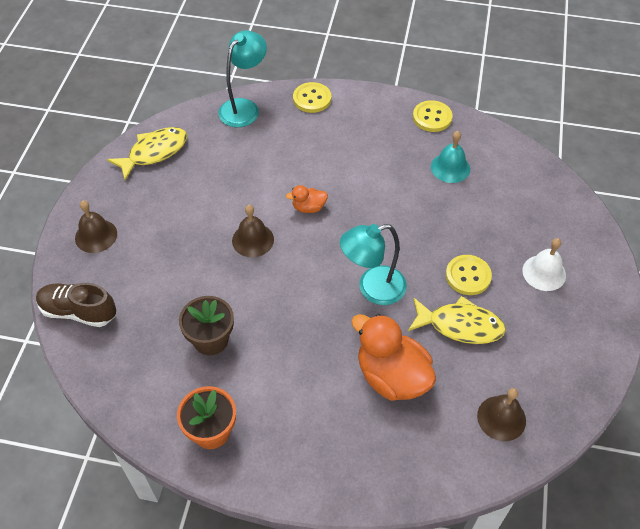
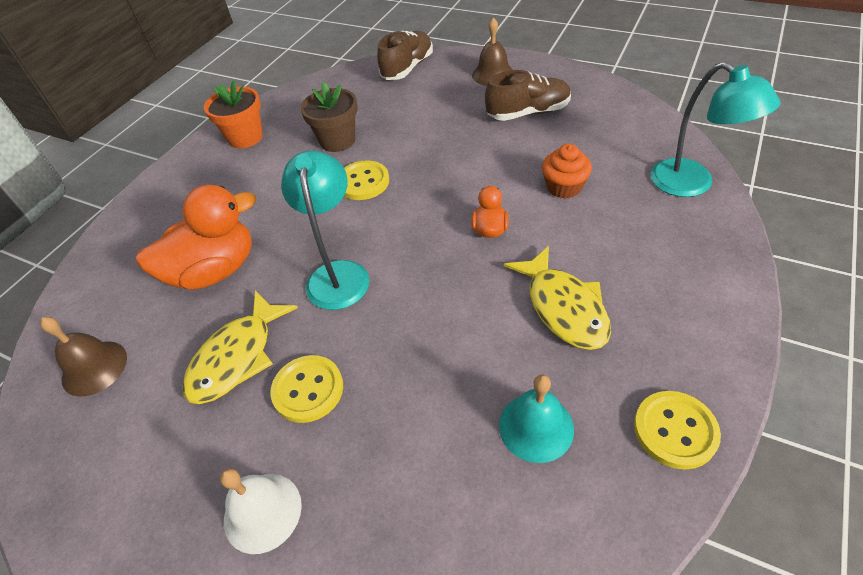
camera: 110 degrees right, 5 degrees down
(154, 152) = (607, 108): yellow fish -> yellow fish (563, 307)
(161, 202) = (528, 113): none -> brown shoe
(253, 240) = (452, 176): brown bell -> none
(256, 171) = (564, 187): none -> orange cupcake
(312, 99) = (718, 259): yellow button -> yellow button (363, 182)

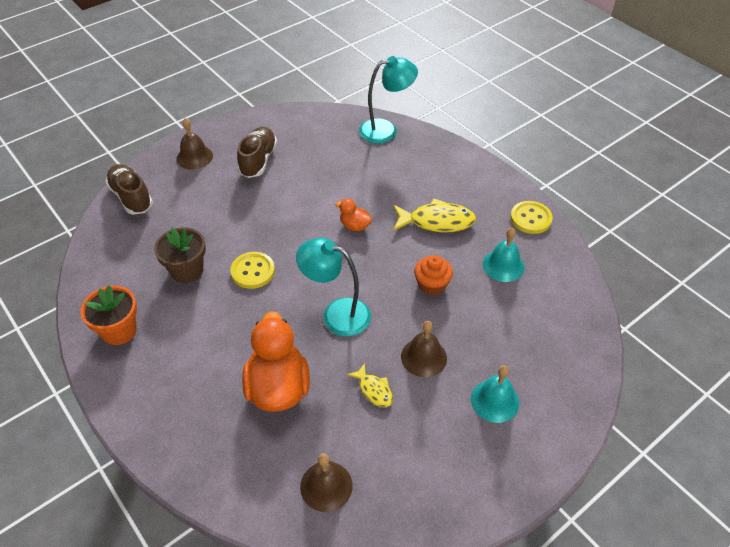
camera: 70 degrees left, 0 degrees up
(237, 357) = (374, 390): yellow fish -> yellow fish, size x0.55
(262, 512) = (495, 401): white bell -> turquoise bell
(308, 390) = (424, 357): yellow button -> brown bell
(564, 187) = (345, 178): orange cupcake -> orange cupcake (432, 284)

